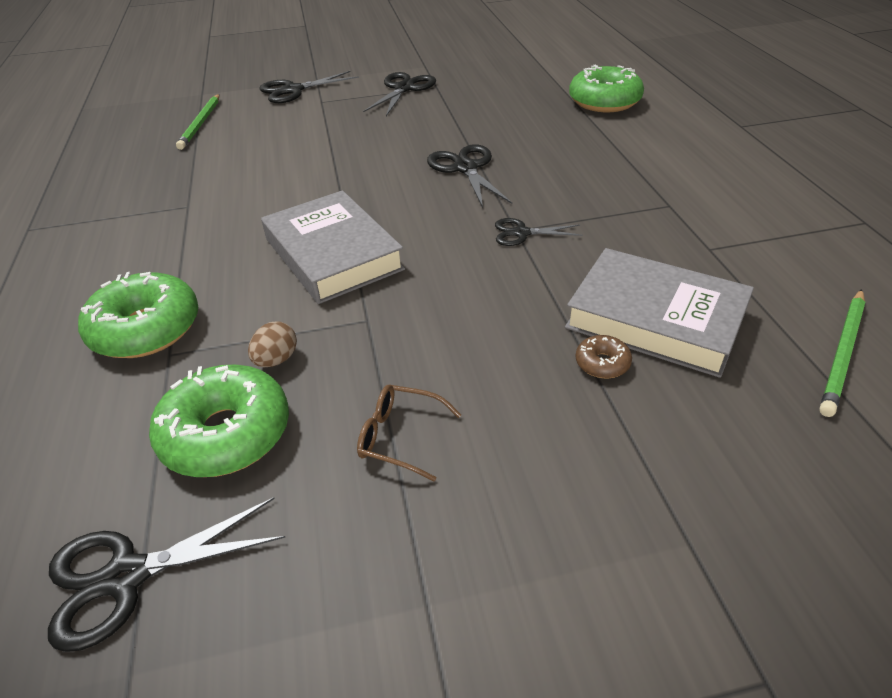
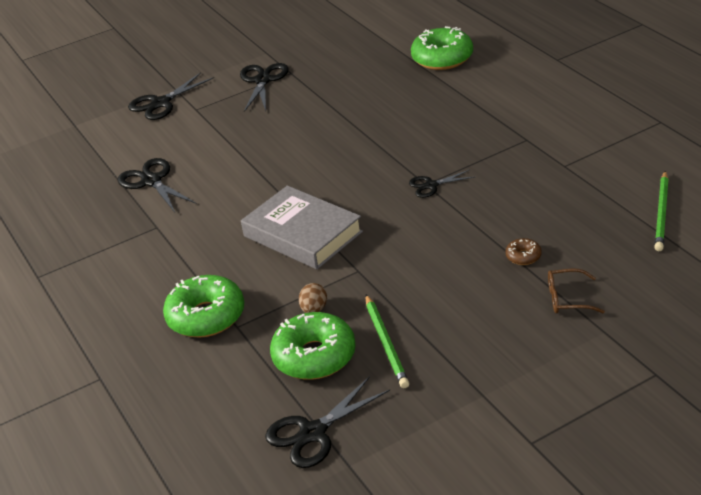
camera: 15 degrees left, 5 degrees down
(201, 123) = (101, 154): green pencil -> green pencil (386, 343)
(400, 437) = (422, 328): brown glasses -> brown glasses (567, 299)
(466, 168) = (361, 144): black scissors -> black scissors (151, 181)
(655, 319) = (545, 222): grey book -> none

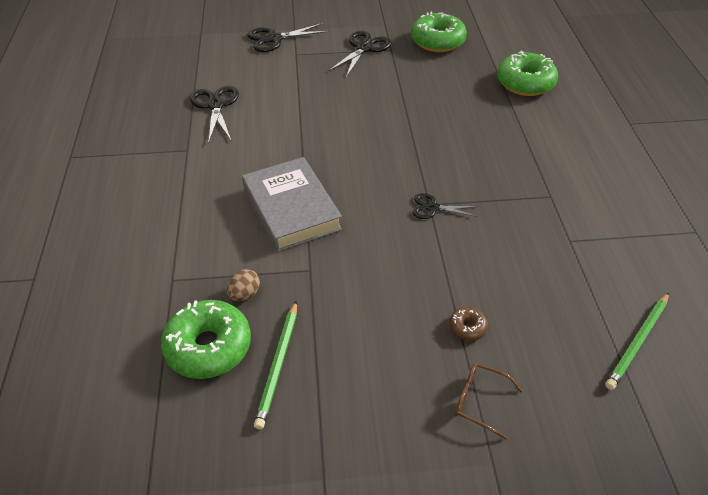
camera: 20 degrees right, 10 degrees up
(206, 316) = (156, 257): green donut -> green donut (437, 41)
(313, 433) = (145, 436): black scissors -> none

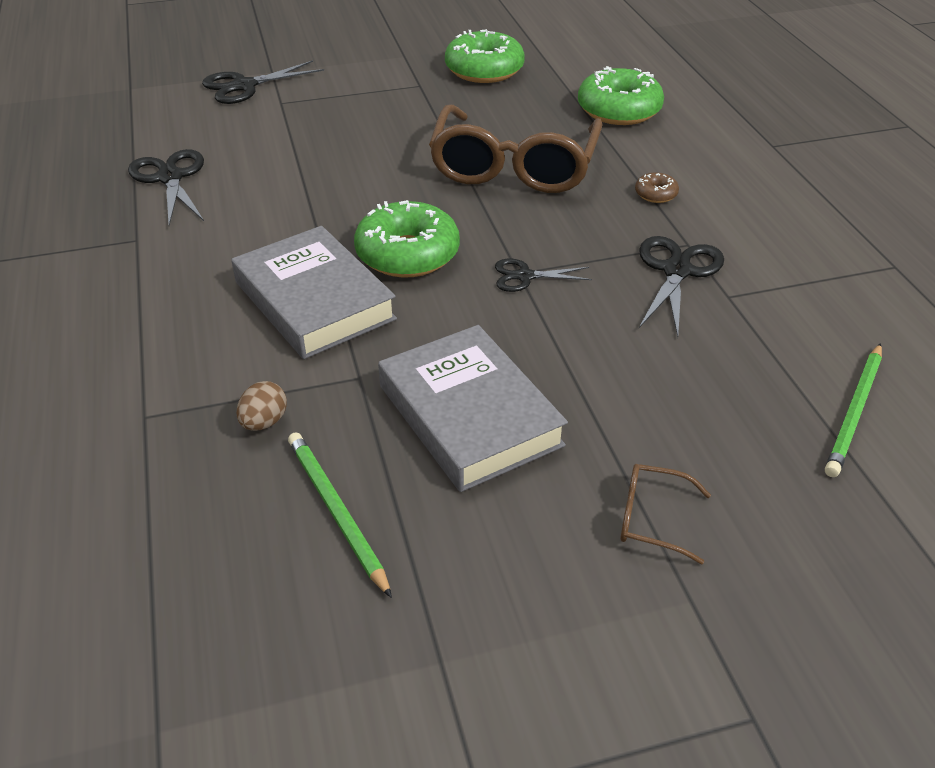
camera: 10 degrees left, 5 degrees down
(208, 347) = (220, 501): green donut -> green donut (407, 254)
(278, 365) = (336, 512): green pencil -> green pencil turned 150 degrees clockwise
(364, 48) = (380, 87): black scissors -> black scissors (677, 271)
(375, 307) = (469, 415): none -> grey book
(442, 121) = (514, 167): none -> brown glasses
(467, 327) = (611, 424): brown donut -> brown donut (656, 194)

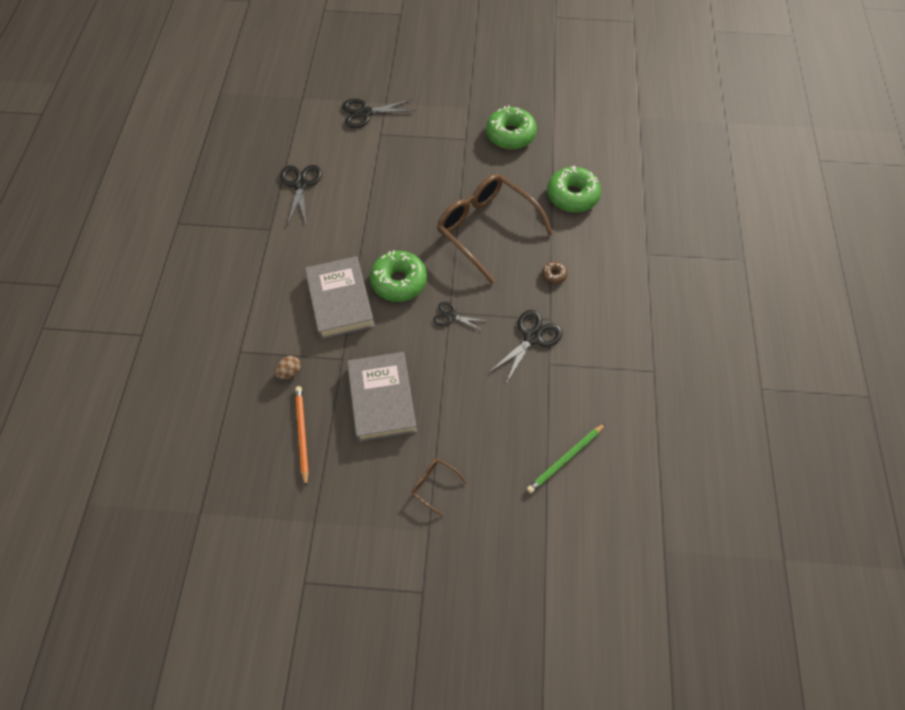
camera: 20 degrees right, 20 degrees up
(336, 512) = (302, 434): green pencil -> orange pencil
(514, 167) = (486, 229): brown glasses -> brown glasses turned 105 degrees clockwise

